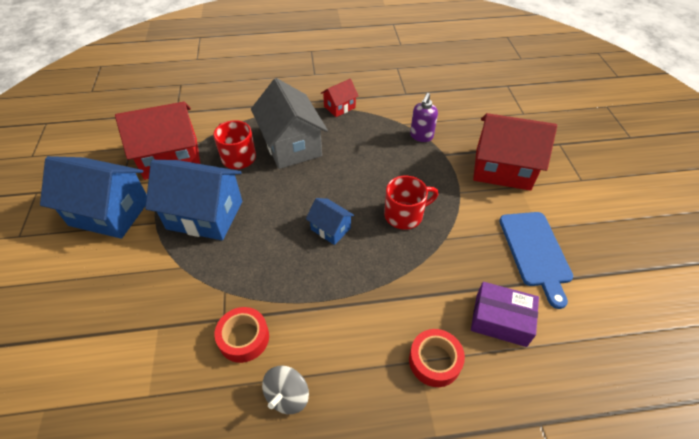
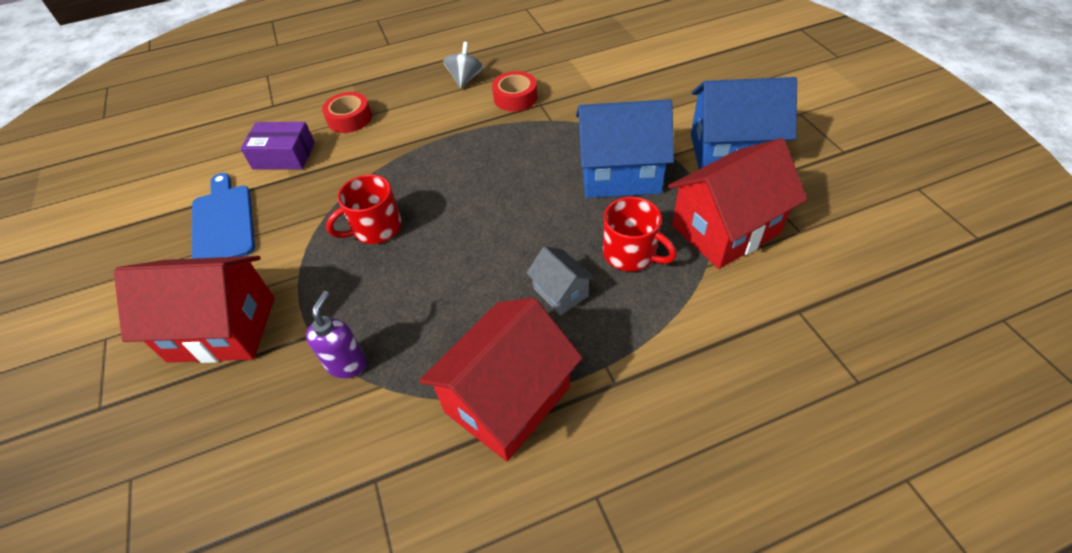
camera: 170 degrees right, 0 degrees up
(292, 145) = (560, 292): grey house -> grey house, size x0.50
(330, 229) = (464, 193): blue house -> none
(339, 107) = (507, 399): red house -> red house, size x2.00

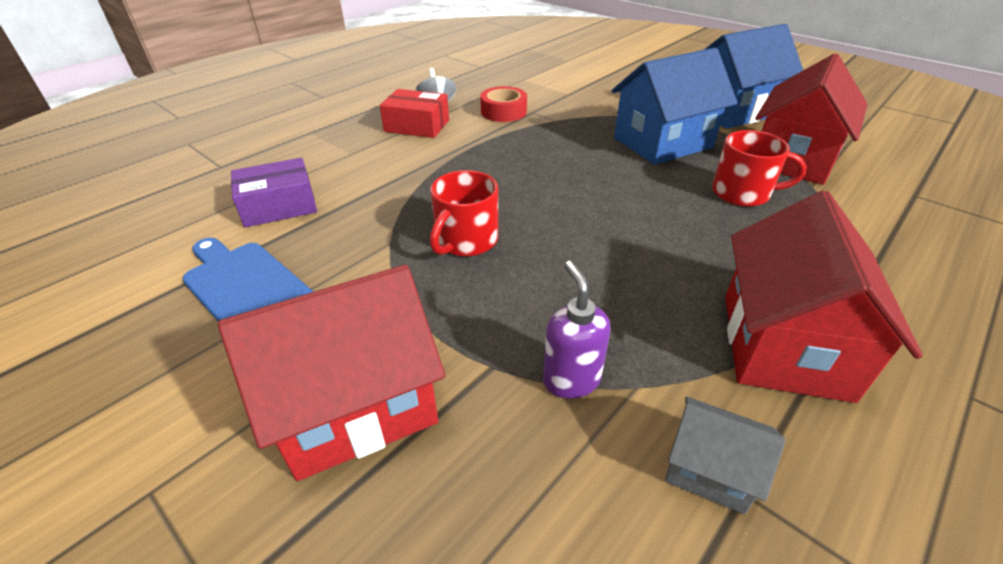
camera: 30 degrees left, 10 degrees down
(349, 119) = (335, 159): red tape -> none
(433, 97) = (417, 126): none -> red box
(560, 292) = (720, 238): grey house -> grey house (709, 470)

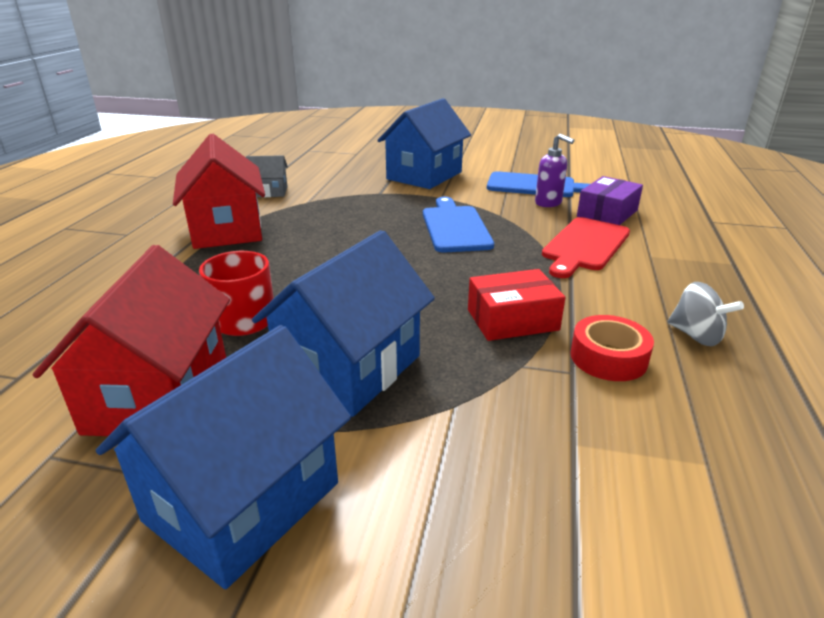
camera: 150 degrees right, 10 degrees down
(355, 405) = (424, 175): red house -> blue house
(380, 177) = (585, 246): none -> red cutting board
(417, 126) = (660, 301): red box -> red box (512, 320)
(465, 241) = (455, 227): red mug -> blue cutting board
(571, 379) = (339, 197): purple soap dispenser -> purple soap dispenser (548, 203)

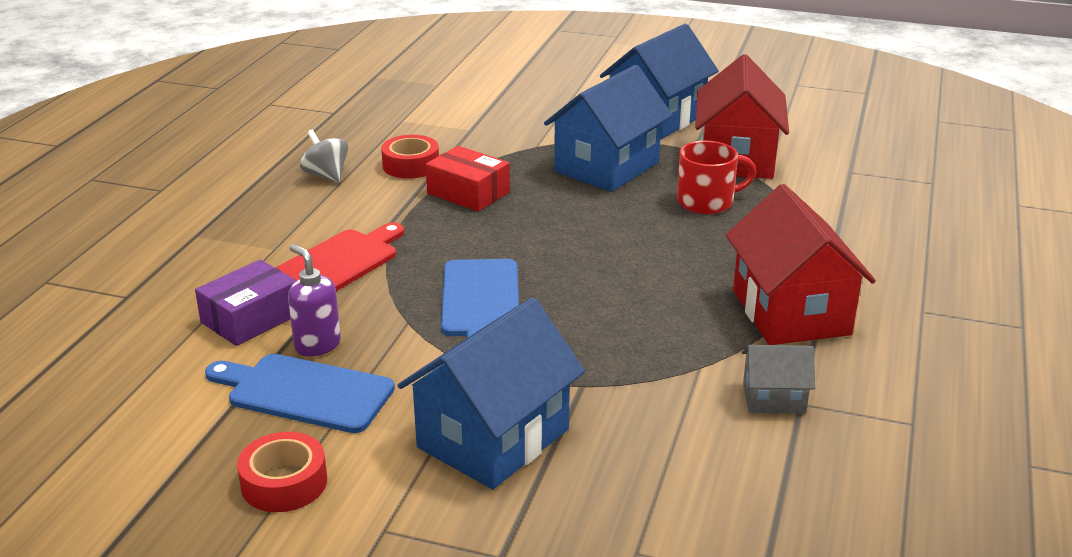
camera: 175 degrees left, 0 degrees up
(512, 320) = (468, 193): red box -> red box turned 45 degrees clockwise
(515, 162) = (284, 483): none -> red tape

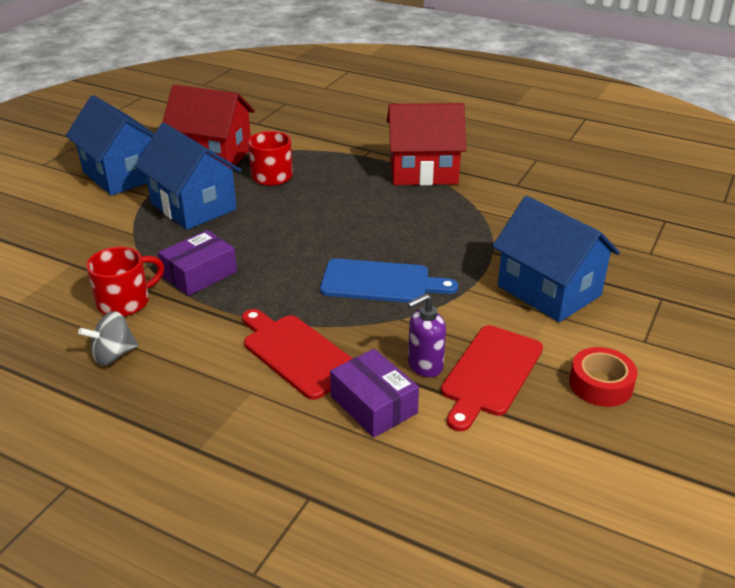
camera: 80 degrees left, 5 degrees up
(304, 393) = (490, 373): blue cutting board -> red cutting board
(411, 165) = (125, 302): red tape -> red mug
(468, 193) = (200, 274): red box -> purple box
(774, 398) = (512, 192): grey house -> none

